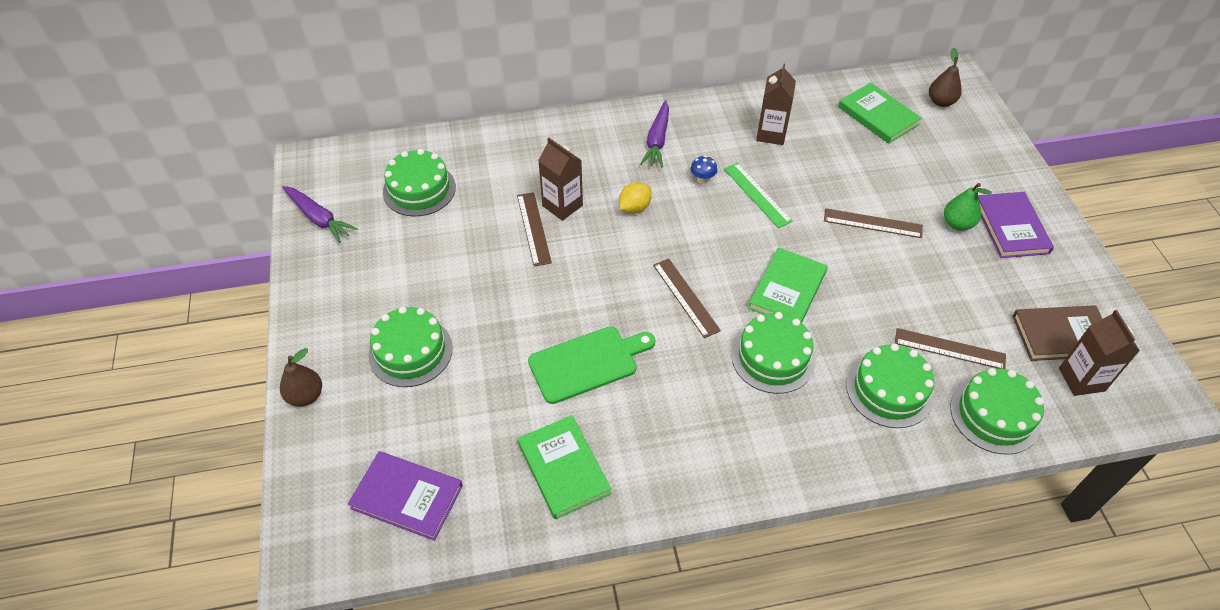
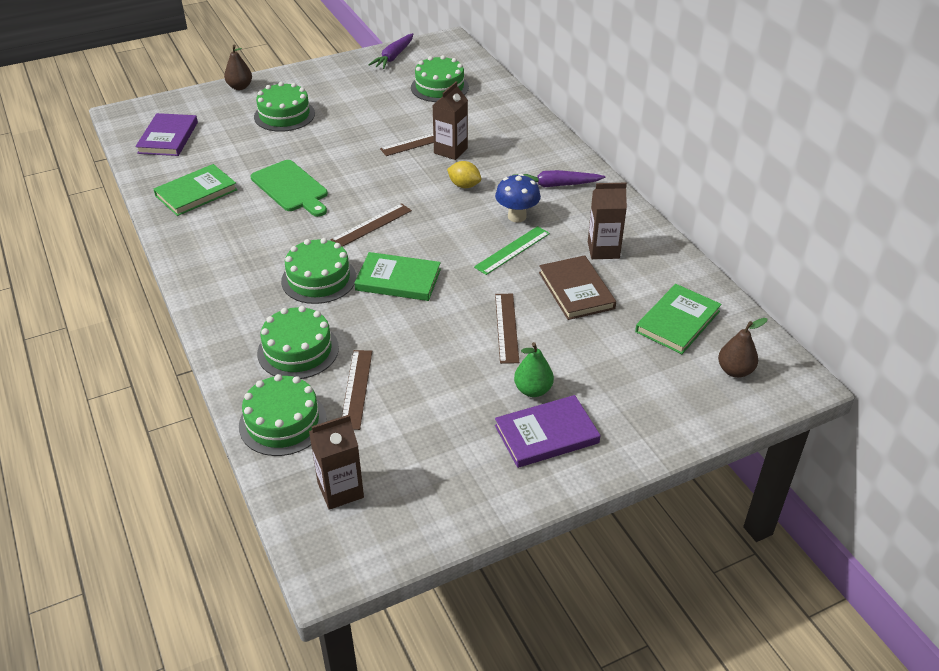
camera: 75 degrees right, 10 degrees down
(702, 179) = (517, 216): blue mushroom -> blue mushroom, size x1.75
(1061, 335) = (397, 475): brown book -> brown book (576, 290)

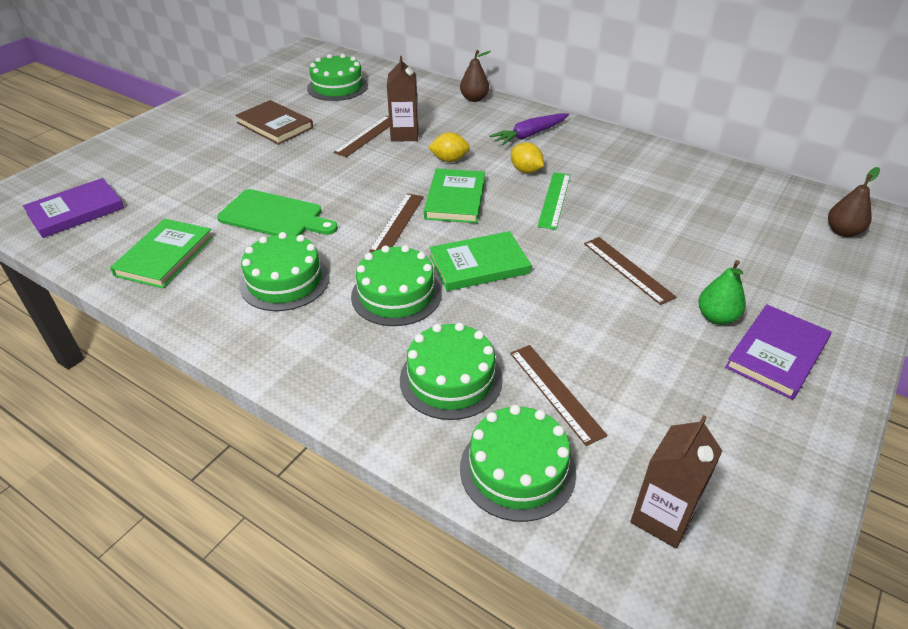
camera: 30 degrees left, 0 degrees up
(168, 137) = (76, 211): purple book -> purple book turned 75 degrees clockwise
(240, 87) = (121, 139): brown pear -> brown pear (474, 99)
(284, 115) = (199, 151): green cake -> green cake (285, 281)
(393, 57) = (266, 74): purple carrot -> none
(517, 216) = (526, 170): blue mushroom -> yellow lemon
(576, 290) = (647, 214): brown book -> brown book (275, 125)
(603, 250) = (629, 173): brown carton -> none
(677, 321) = (754, 209): green book -> green book (455, 199)

